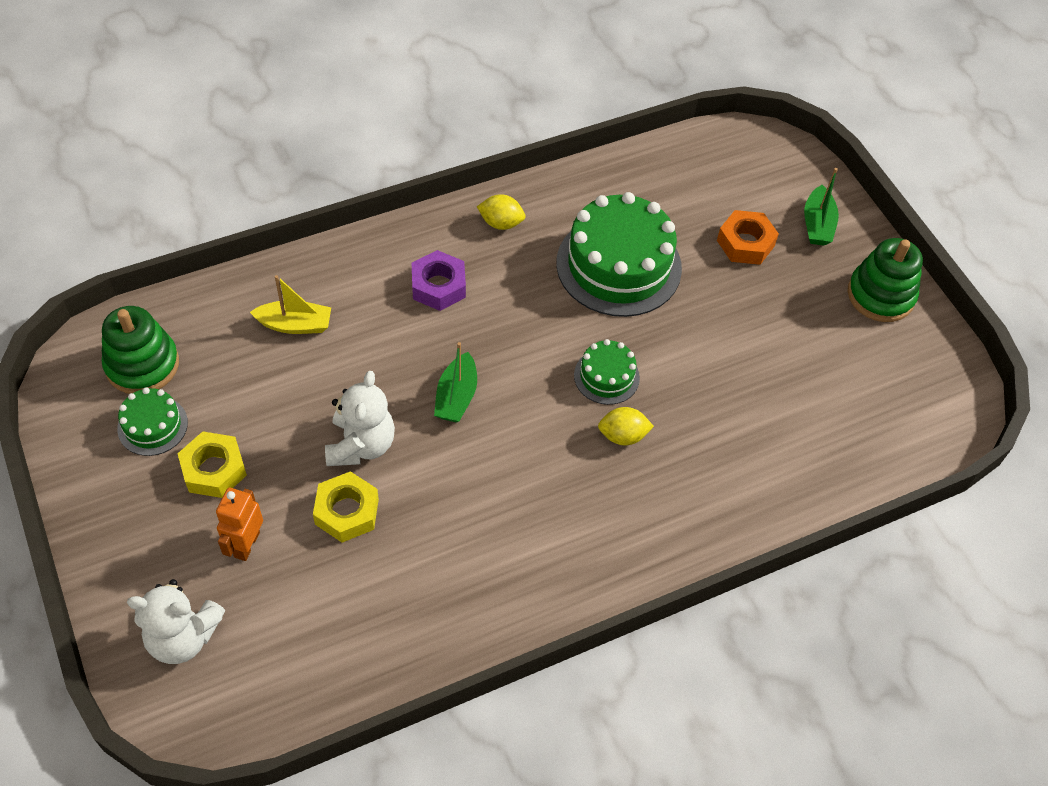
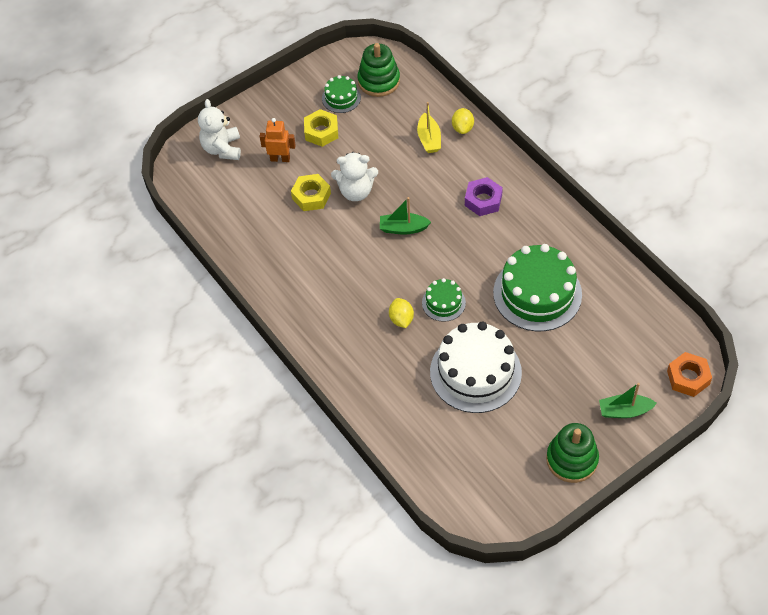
camera: 85 degrees right, 0 degrees up
(501, 223) = (548, 221): yellow lemon -> yellow lemon (462, 128)
(732, 366) = (475, 372): none -> white cake
(745, 243) = (587, 366): orange nut -> orange nut (688, 377)

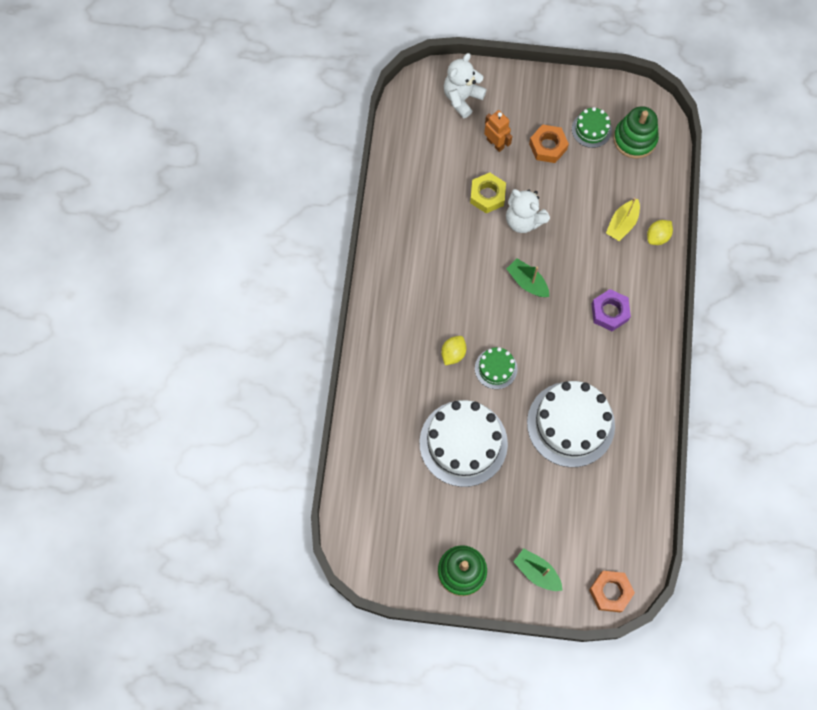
camera: 40 degrees right, 15 degrees up
(321, 132) = (548, 146): yellow nut -> orange nut
(537, 293) = (570, 424): green cake -> white cake

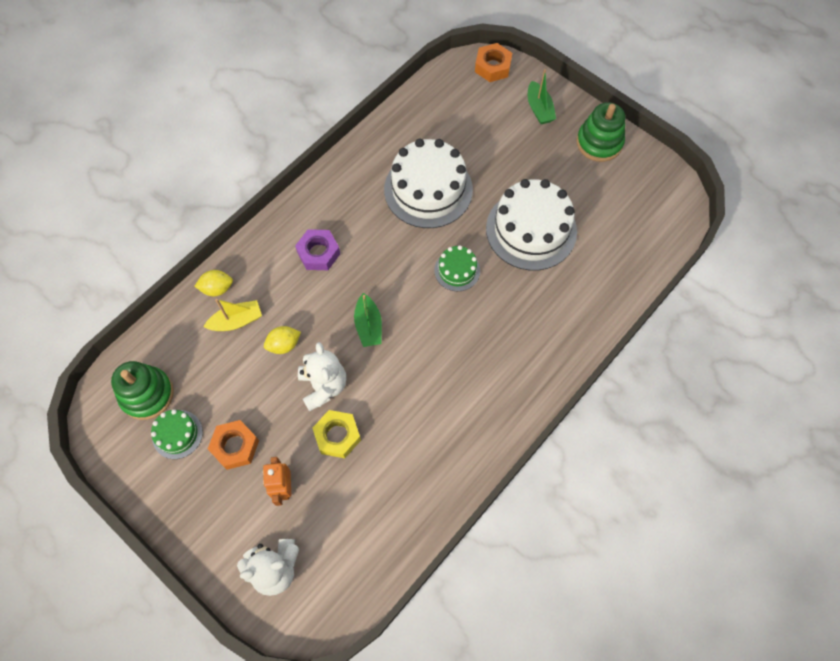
camera: 145 degrees left, 5 degrees down
(453, 354) = (486, 306): yellow lemon -> yellow lemon (284, 345)

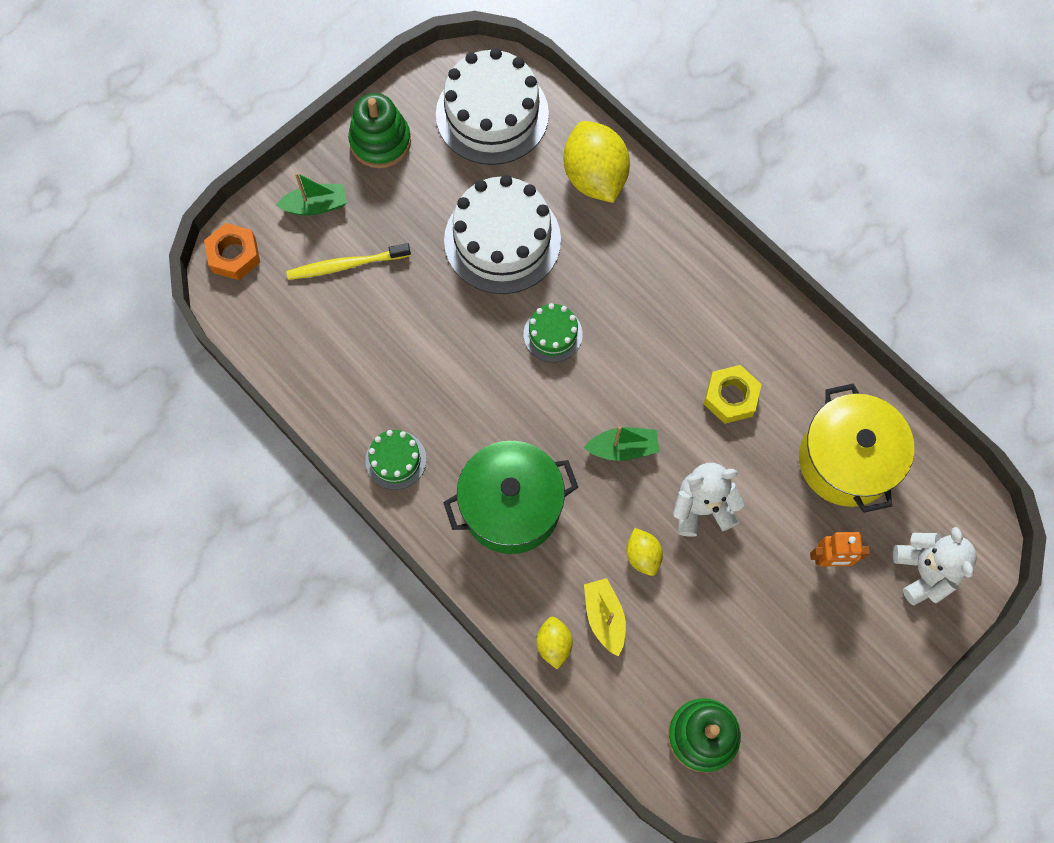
camera: 85 degrees left, 5 degrees up
(177, 434) = (758, 693): green cake -> green cake (396, 460)
(235, 446) = (776, 618): orange nut -> none
(318, 253) = (511, 507): purple nut -> green pot
(337, 436) = (767, 493): yellow nut -> yellow nut (730, 397)
(369, 500) = (846, 460): none -> yellow pot
(428, 189) = (427, 358): white cake -> white cake (492, 114)
(495, 132) = (345, 265): none -> yellow toothbrush
(598, 291) = (594, 177): none -> yellow lemon

